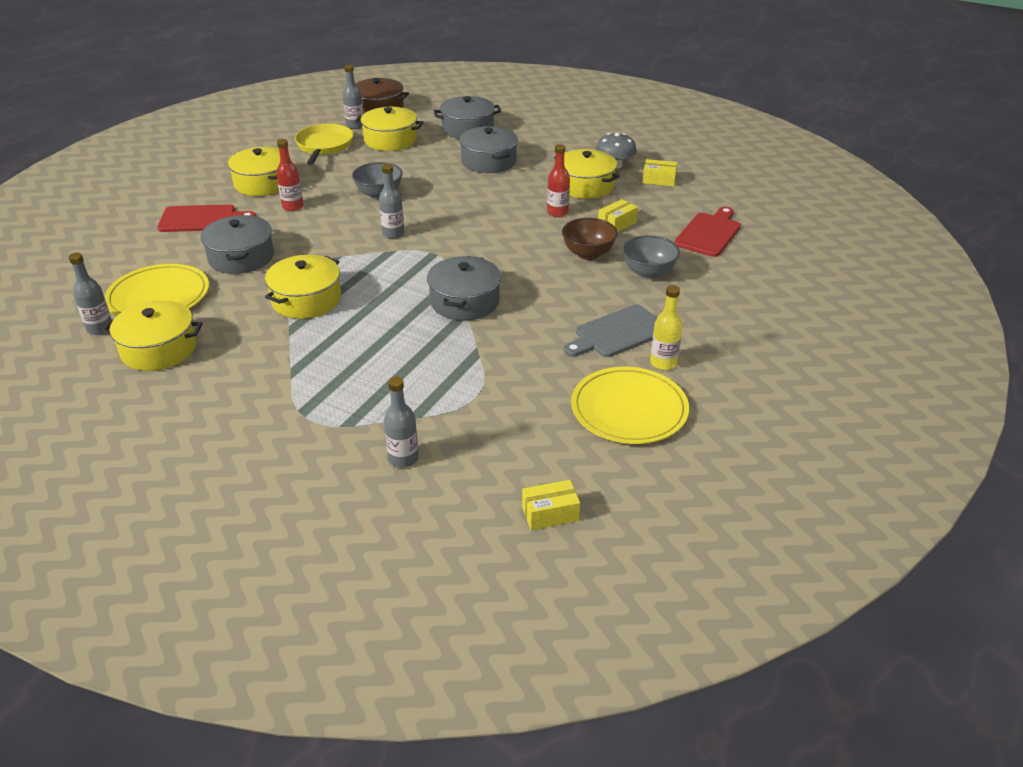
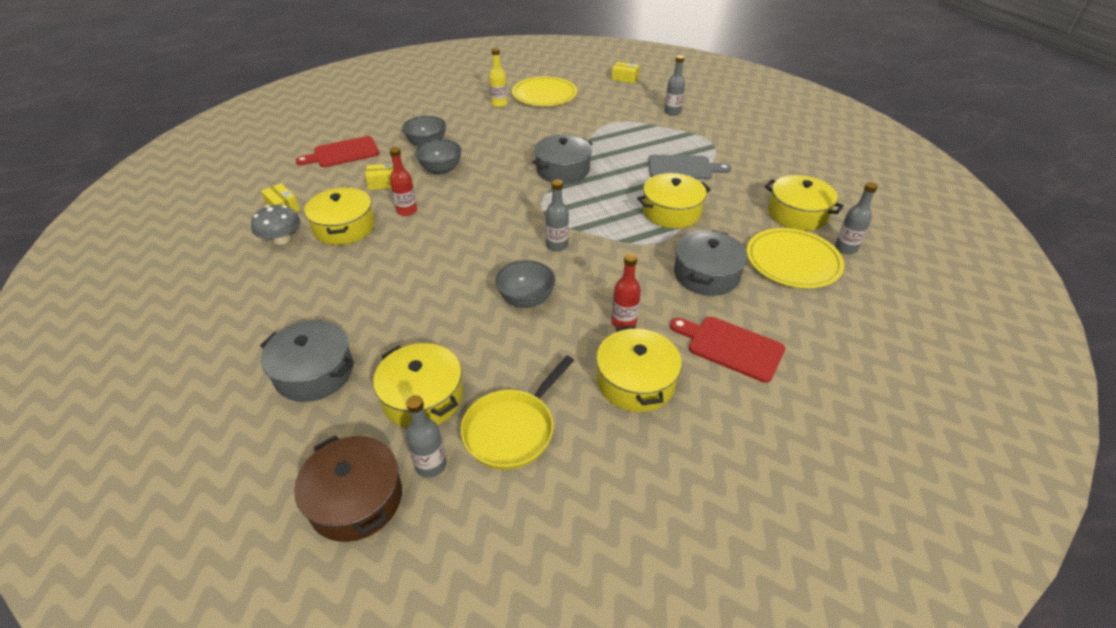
camera: 145 degrees left, 5 degrees up
(488, 161) = (372, 299): grey pot -> none
(588, 254) = (441, 170): brown bowl -> grey bowl
(618, 333) = (499, 122): grey cutting board -> grey cutting board (683, 168)

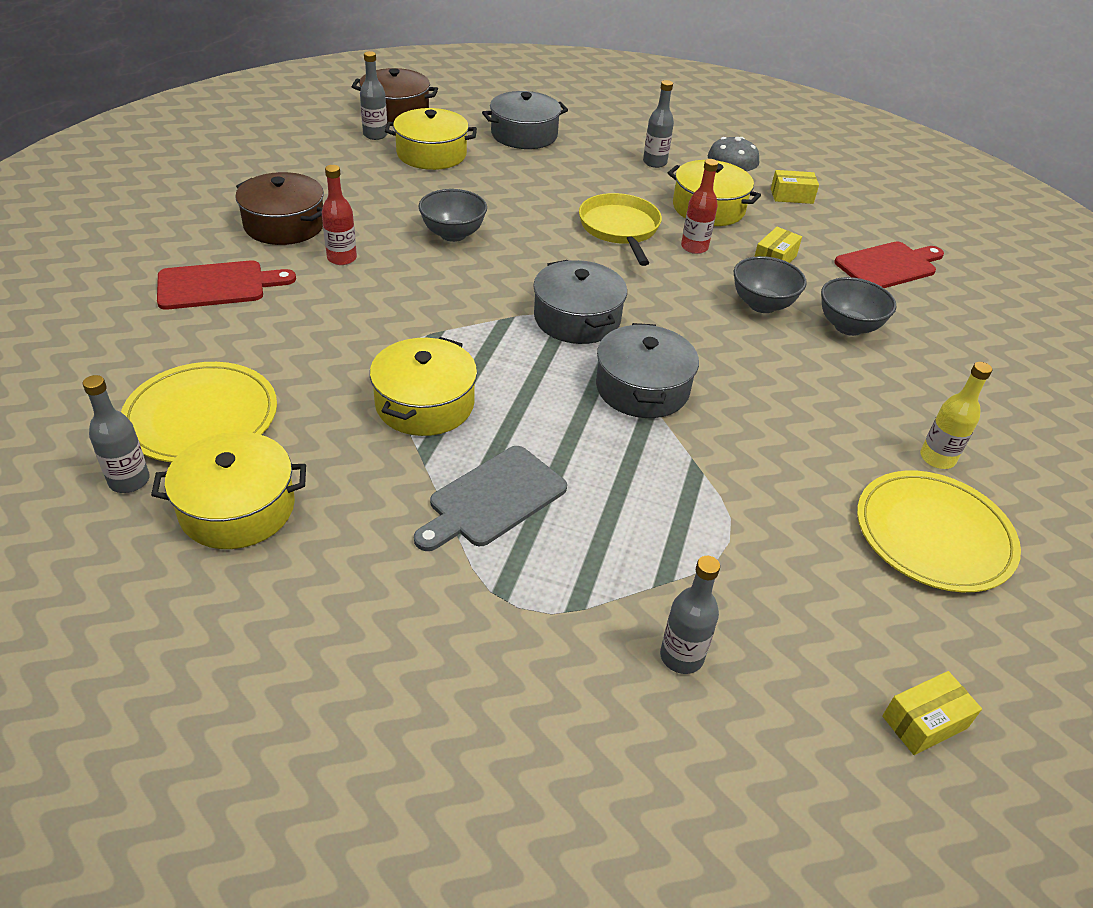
camera: 130 degrees right, 0 degrees up
(343, 153) = (888, 266): red cutting board -> red cutting board turned 45 degrees clockwise
(512, 429) = (346, 166): yellow pan -> yellow pan (620, 229)
(557, 245) = (498, 291): grey bottle -> grey bottle (654, 162)
(635, 382) = (284, 225): yellow pot -> brown pot
(706, 274) = (301, 342): grey pot -> grey pot (577, 318)

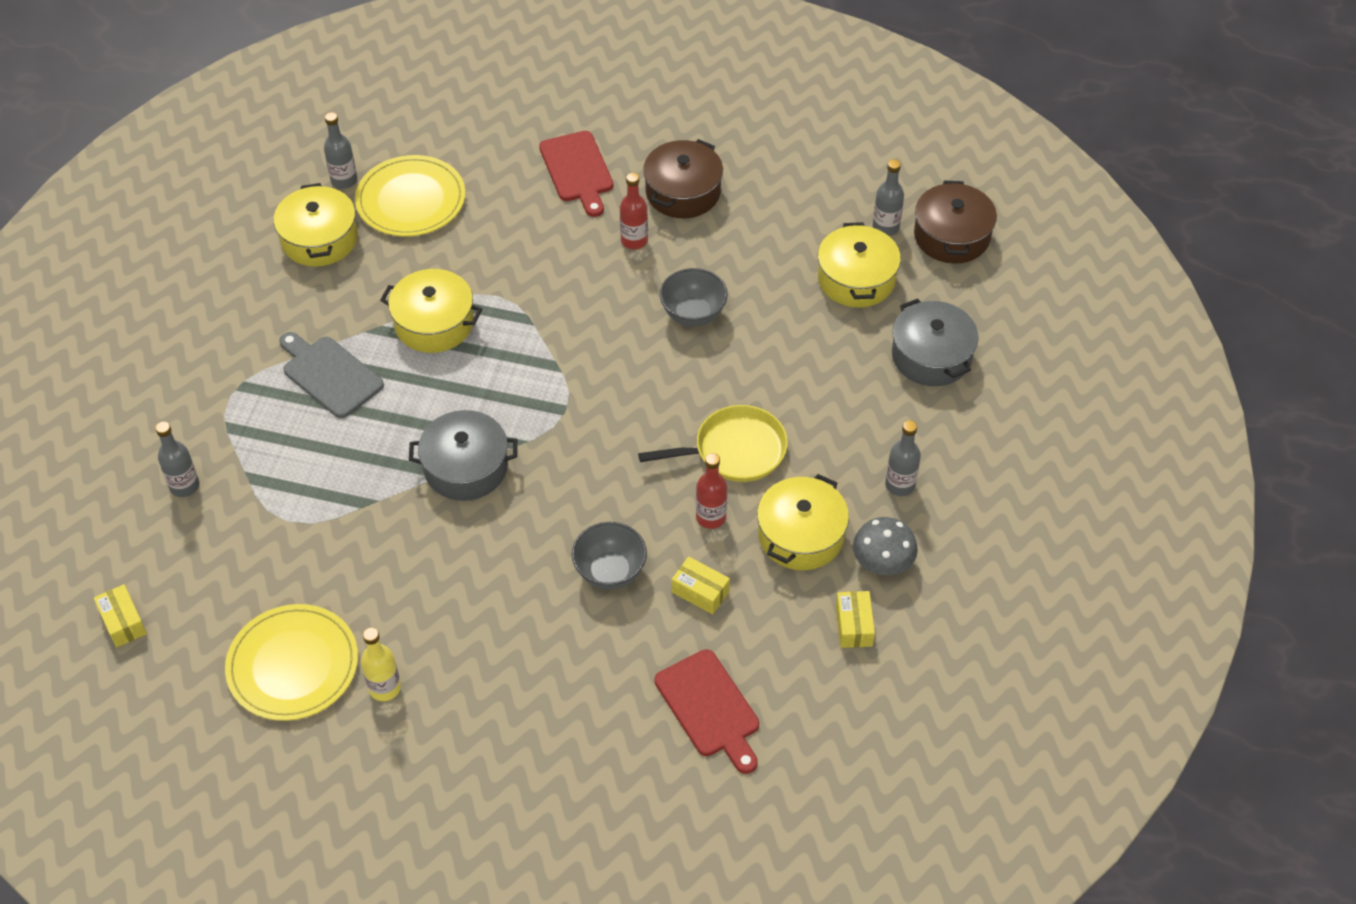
camera: 90 degrees right, 10 degrees up
(577, 318) = (564, 418): grey pot -> none
(848, 326) = (581, 646): grey bowl -> none

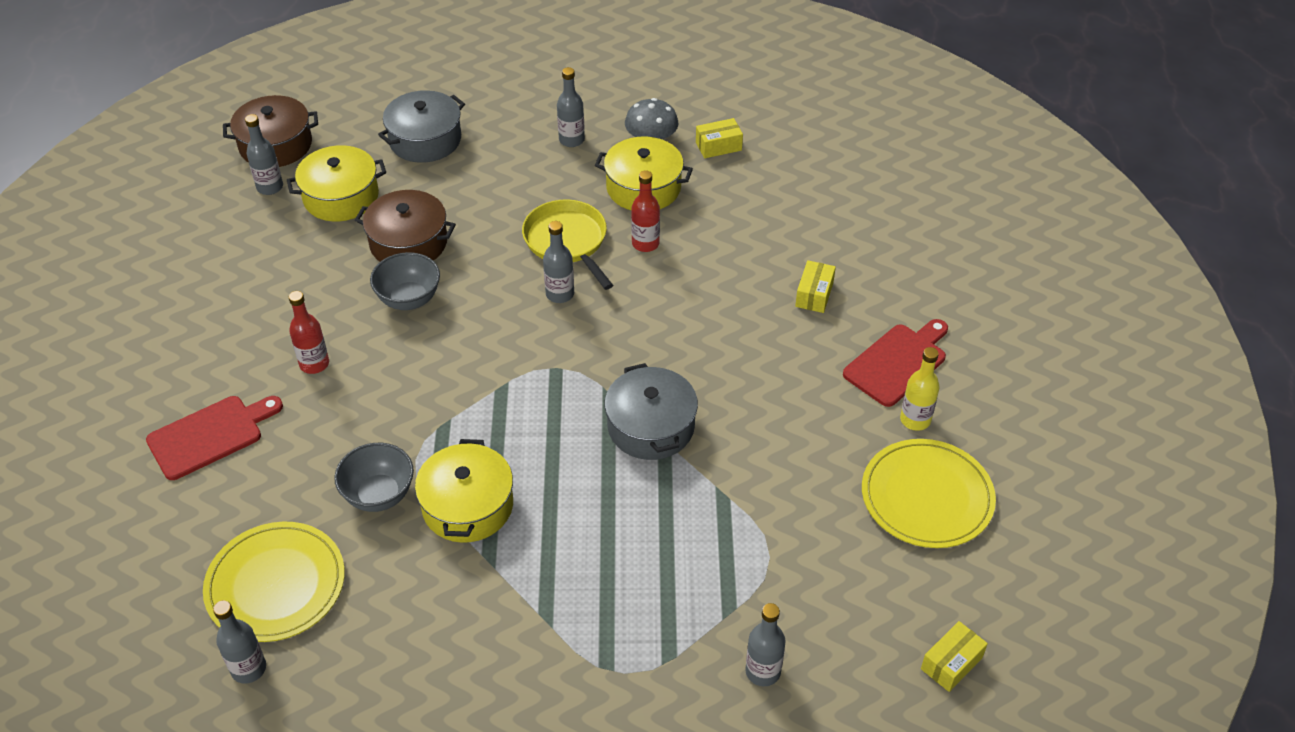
camera: 105 degrees left, 5 degrees down
(319, 239) = (356, 663): yellow pot -> none
(329, 375) = (566, 582): grey cutting board -> none
(610, 572) = (728, 296): grey bowl -> grey bowl (379, 495)
(661, 430) = (560, 294): none -> grey bottle
(683, 192) = (236, 339): brown pot -> brown pot (408, 243)
(700, 592) = (724, 236): yellow box -> yellow box (814, 294)
(710, 708) = (829, 211): red cutting board -> red cutting board (897, 362)

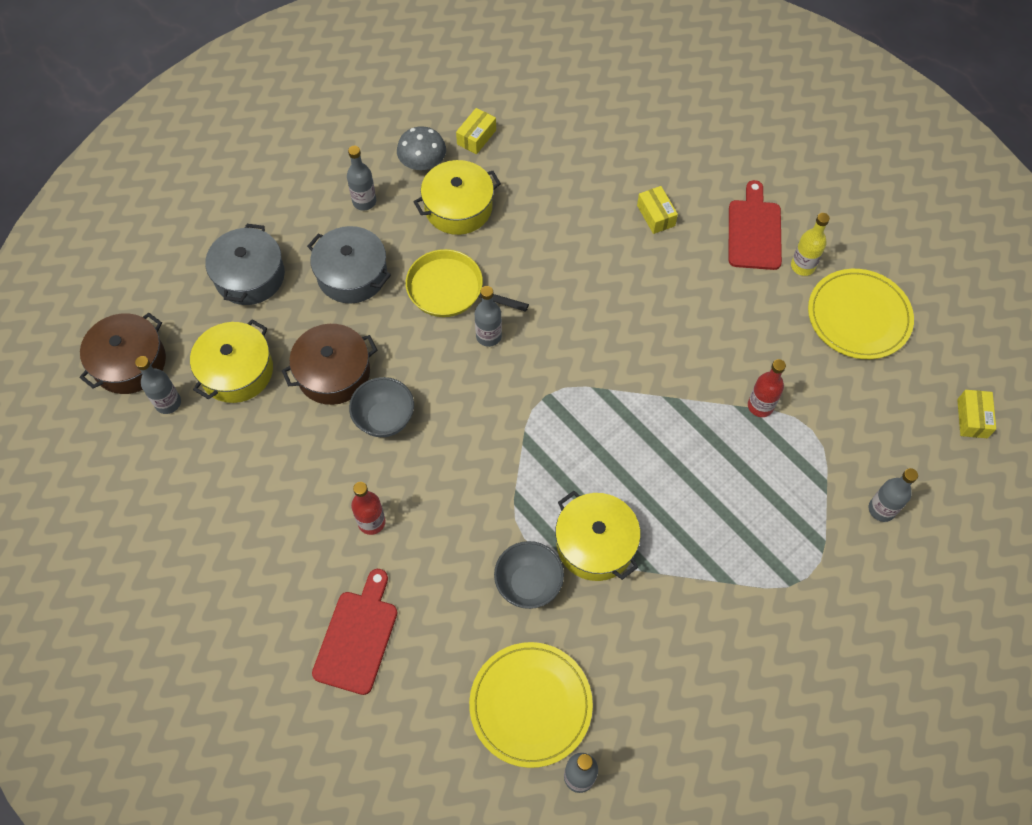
camera: 40 degrees left, 15 degrees up
(645, 244) = (506, 253): red bottle -> red bottle (760, 406)
(651, 426) = (651, 393): grey pot -> grey pot (352, 274)

